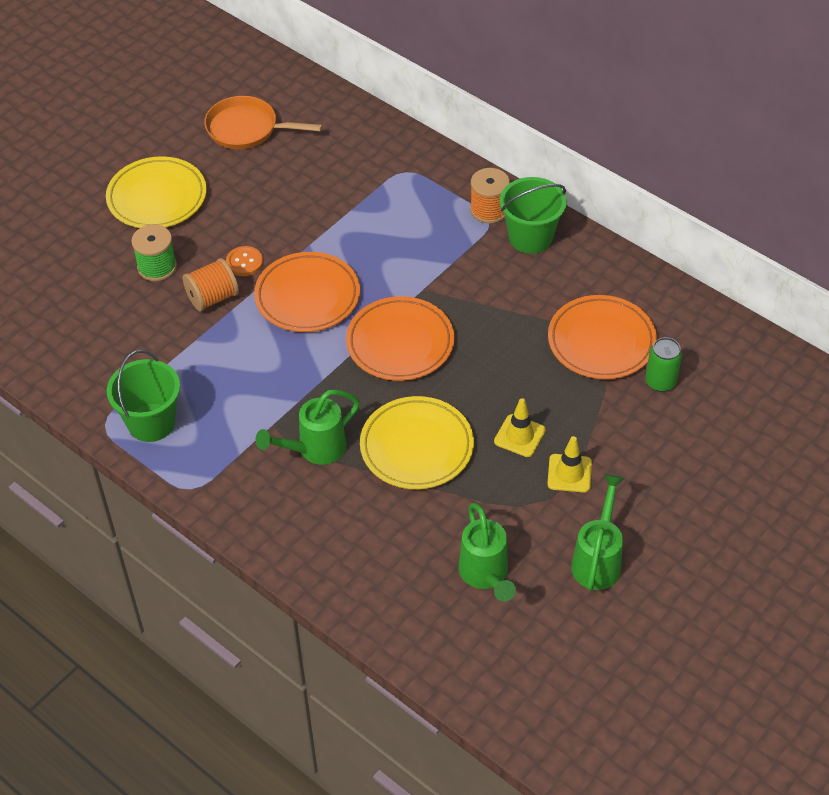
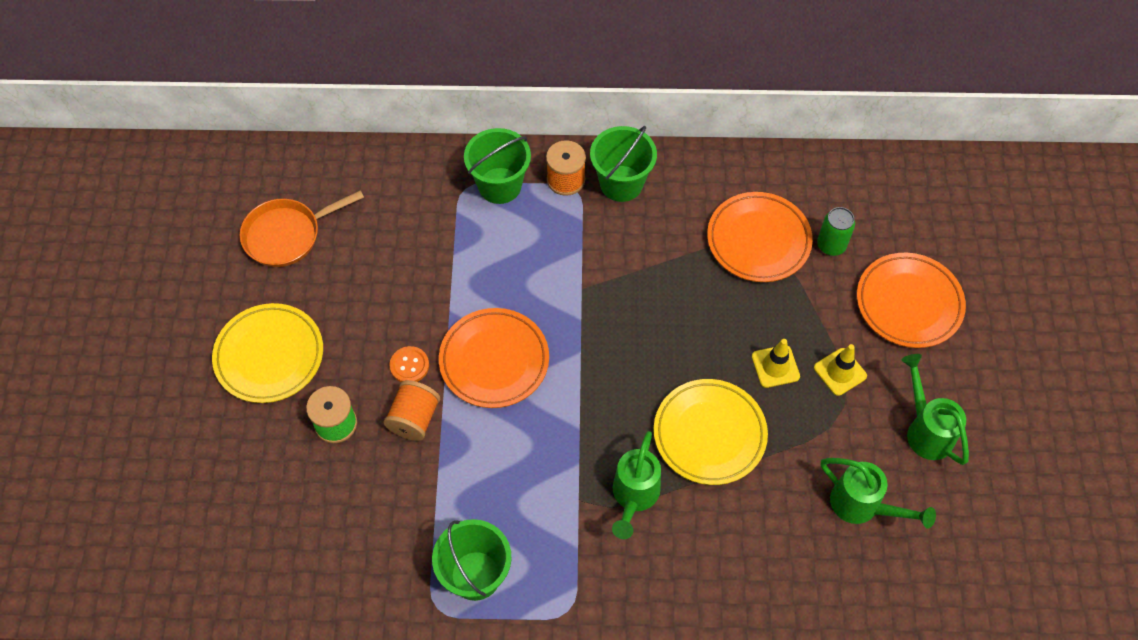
camera: 40 degrees left, 10 degrees up
(400, 343) = (609, 350): orange plate -> orange plate (908, 303)
(433, 185) = (500, 185): none -> green bucket

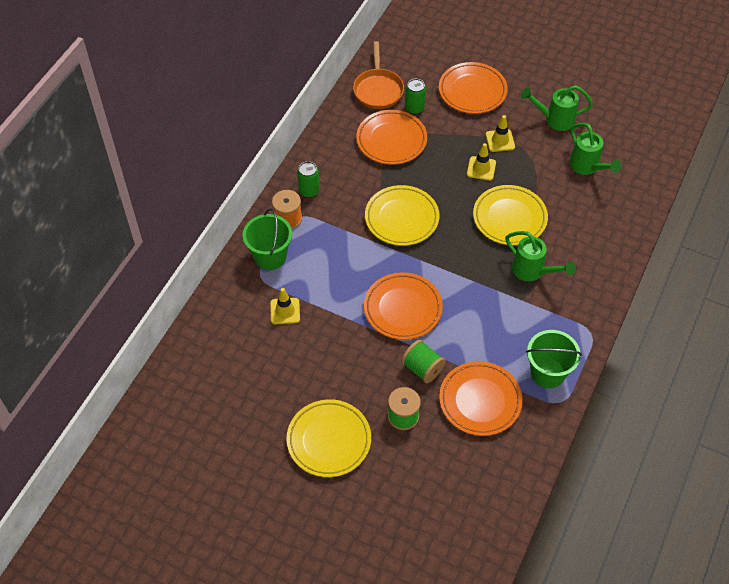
camera: 65 degrees left, 5 degrees down
(287, 235) = (234, 397): orange pan -> orange pan (378, 89)
(396, 505) = (480, 401): none -> orange plate
(409, 365) = (381, 358): orange button -> none
(414, 419) = (422, 368): orange spool -> green spool
(428, 235) = (285, 311): none -> yellow traffic cone
(621, 183) = (309, 191): green bucket -> green can
(635, 303) = (401, 218): none -> yellow plate
(863, 506) = (587, 167): green watering can -> green watering can turned 90 degrees clockwise

